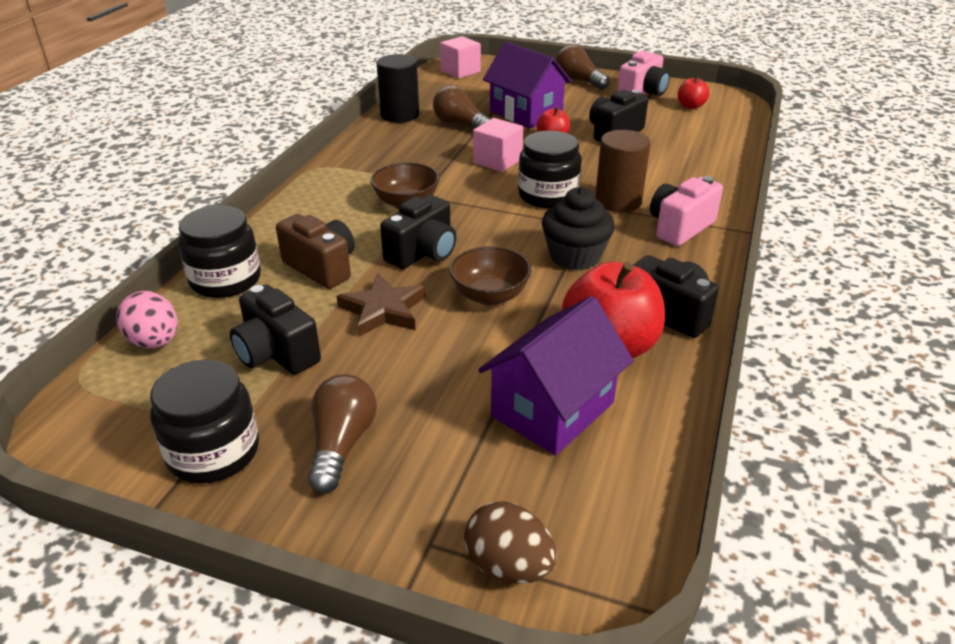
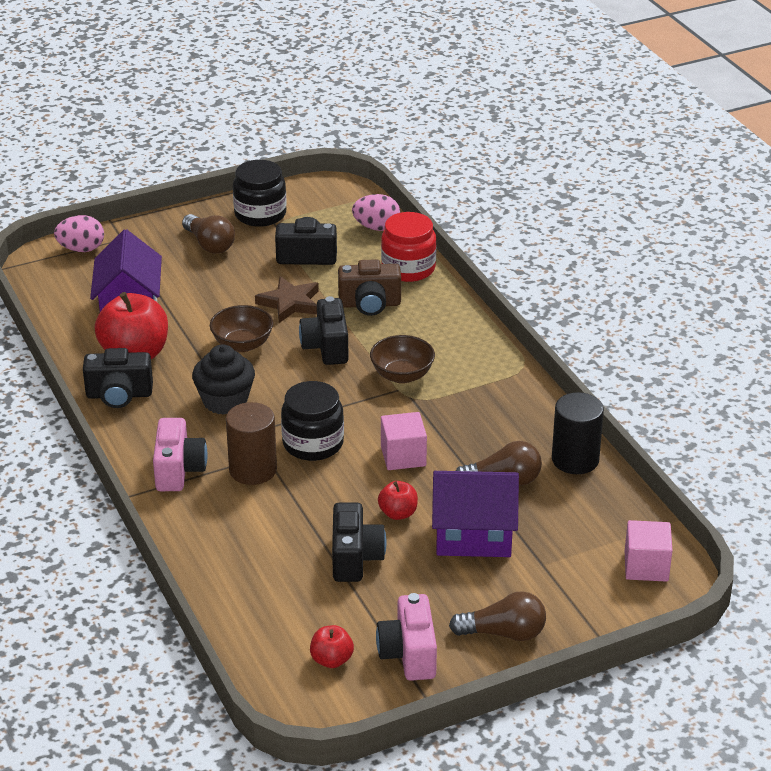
camera: 135 degrees right, 0 degrees up
(225, 280) = (408, 268): black jar -> red jar
(508, 566) = (81, 249): brown egg -> pink egg

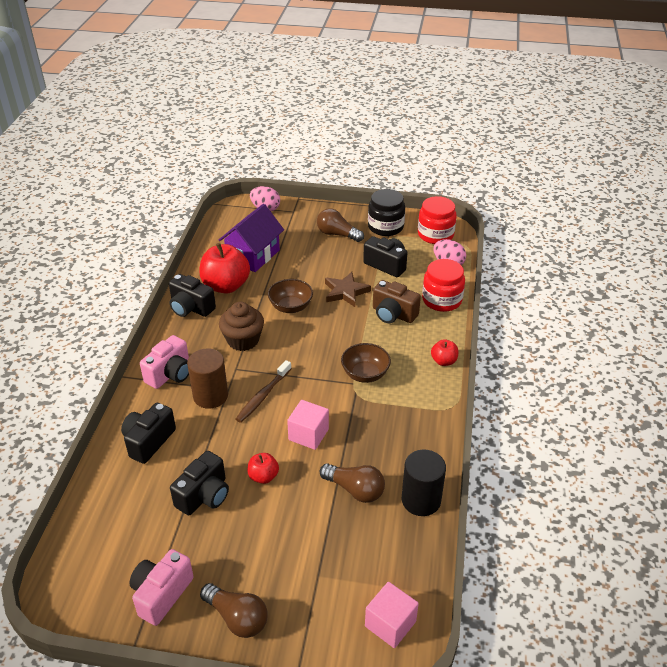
camera: 35 degrees right, 5 degrees up
(209, 244) = (337, 234): brown light bulb -> brown light bulb turned 120 degrees clockwise
(225, 401) = (243, 340): black cupcake -> brown cupcake
(313, 443) = (263, 396): black jar -> brown toothbrush
(326, 347) = (338, 332): black camera -> black camera (148, 441)
(329, 201) = (435, 234): none -> red jar
(331, 660) = (112, 567): red apple -> red apple (443, 361)
(473, 536) = (294, 523): purple house -> none

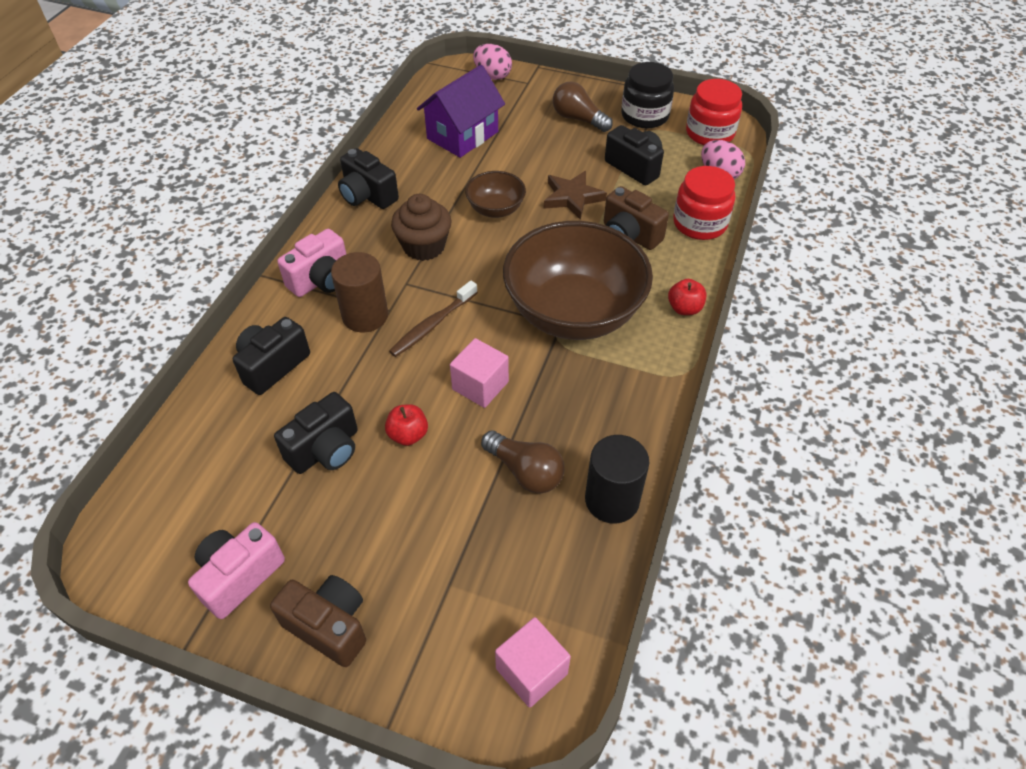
camera: 10 degrees right, 10 degrees up
(226, 286) = (418, 171): red apple -> none
(237, 618) = (329, 626): brown light bulb -> brown camera
(365, 374) = (574, 313): brown bowl -> brown bowl, size x2.14

